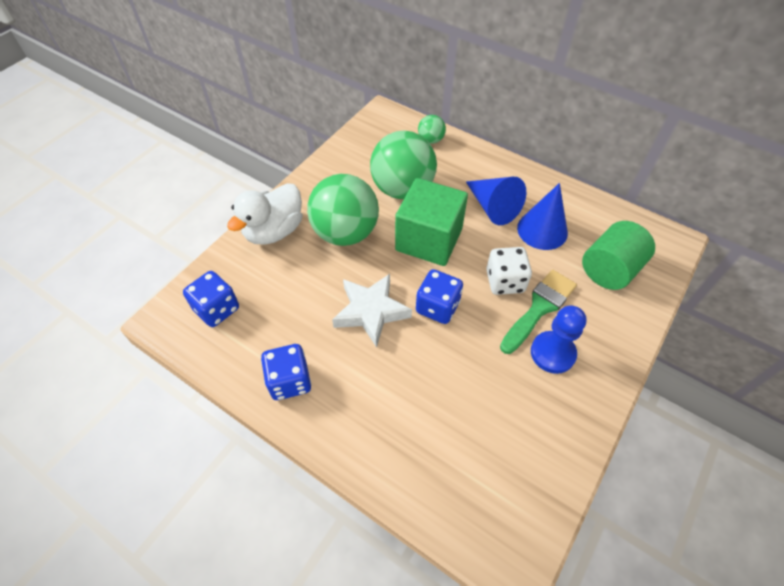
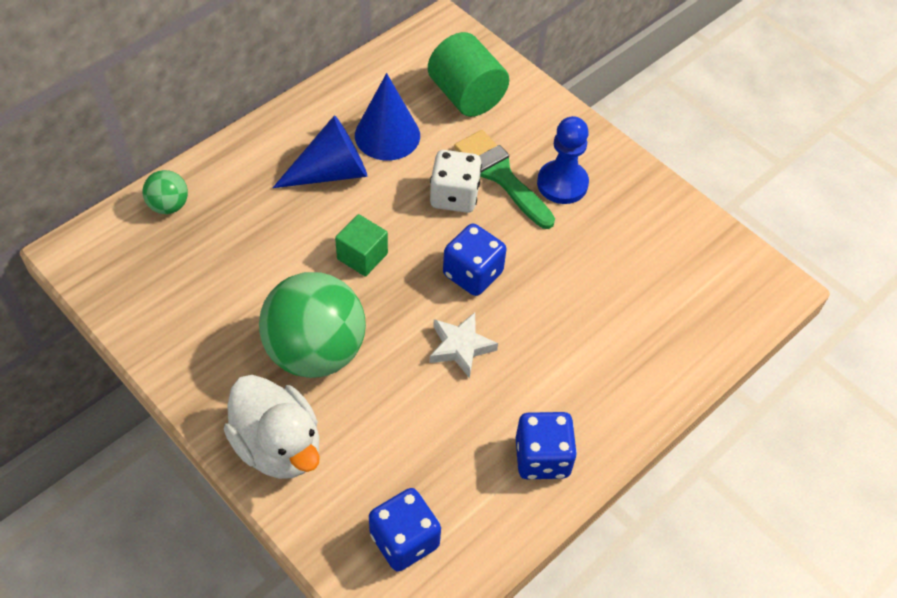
camera: 80 degrees left, 0 degrees up
(371, 311) = (460, 347): white star -> white star, size x0.66
(402, 189) = (256, 264): green ball -> none
(429, 240) = (362, 256): green cube -> green cube, size x0.50

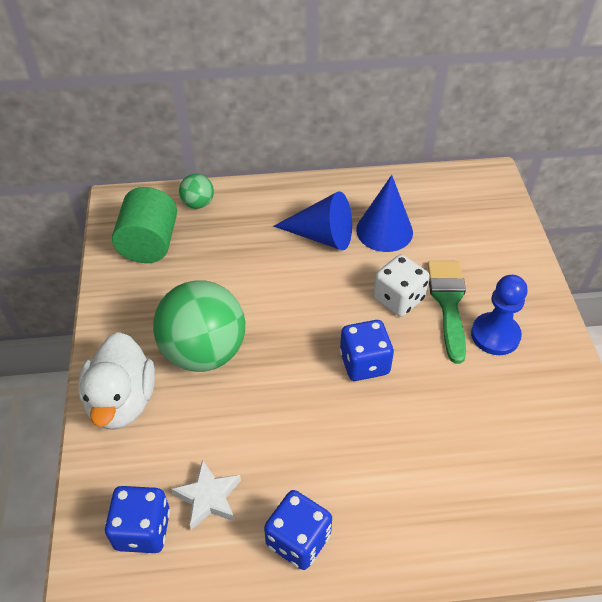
camera: 40 degrees right, 5 degrees down
(362, 256) = (294, 304): green cube -> none
(460, 347) = (308, 412): white star -> white star (208, 497)
(466, 95) = (469, 232): green cylinder -> green cylinder (149, 244)

